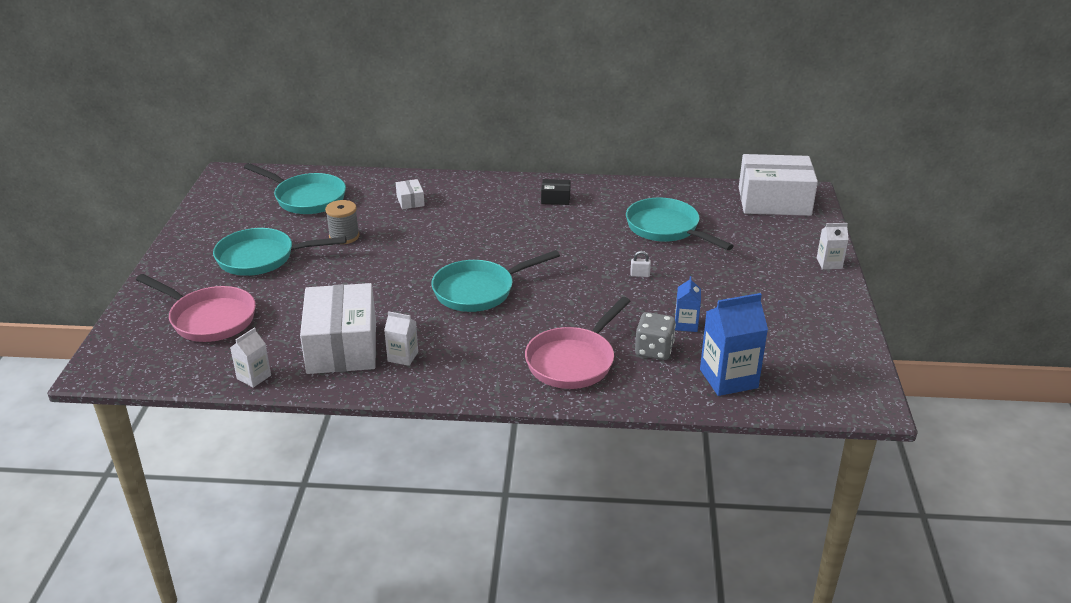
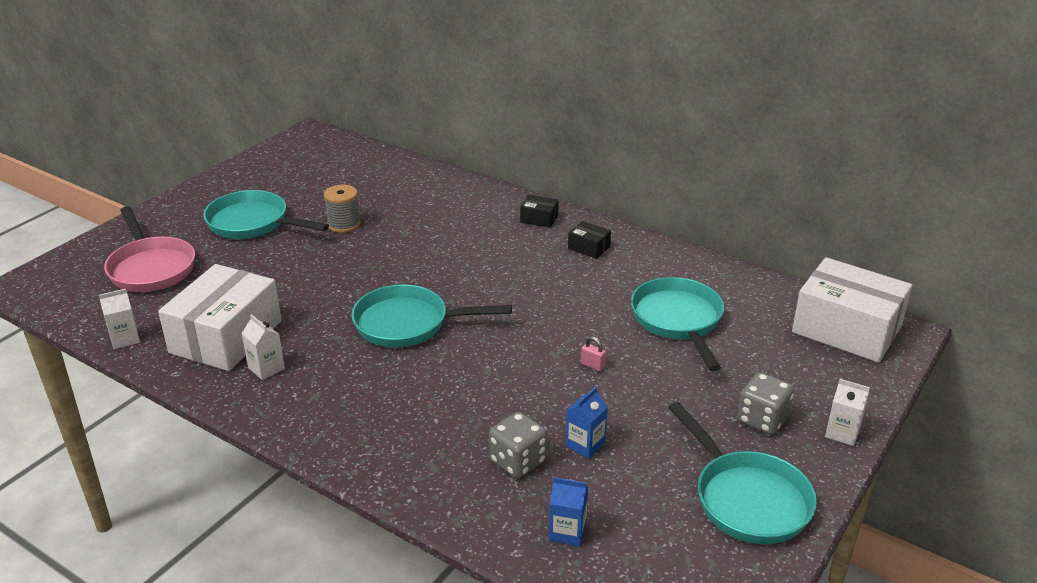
camera: 30 degrees right, 0 degrees up
(306, 198) = (351, 176): turquoise pan -> turquoise pan (747, 499)
(410, 201) = (441, 206): white box -> none
(497, 189) = (539, 219): none -> black box
(573, 361) = (420, 439): pink pan -> none
(640, 275) = (592, 365): white padlock -> pink padlock
(728, 378) = (567, 532): blue carton -> blue carton, size x0.55
(777, 271) = (762, 419): none -> grey dice

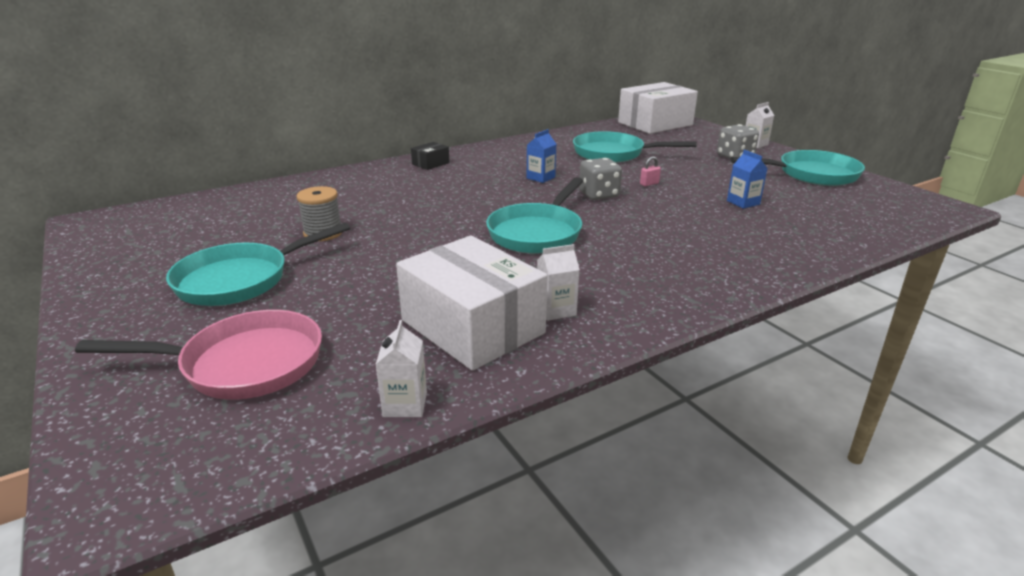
camera: 65 degrees left, 5 degrees down
(518, 461) = (756, 225): grey dice -> grey dice (599, 195)
(567, 532) = (841, 225): blue carton -> blue carton (540, 178)
(589, 247) = (493, 158): black box -> none

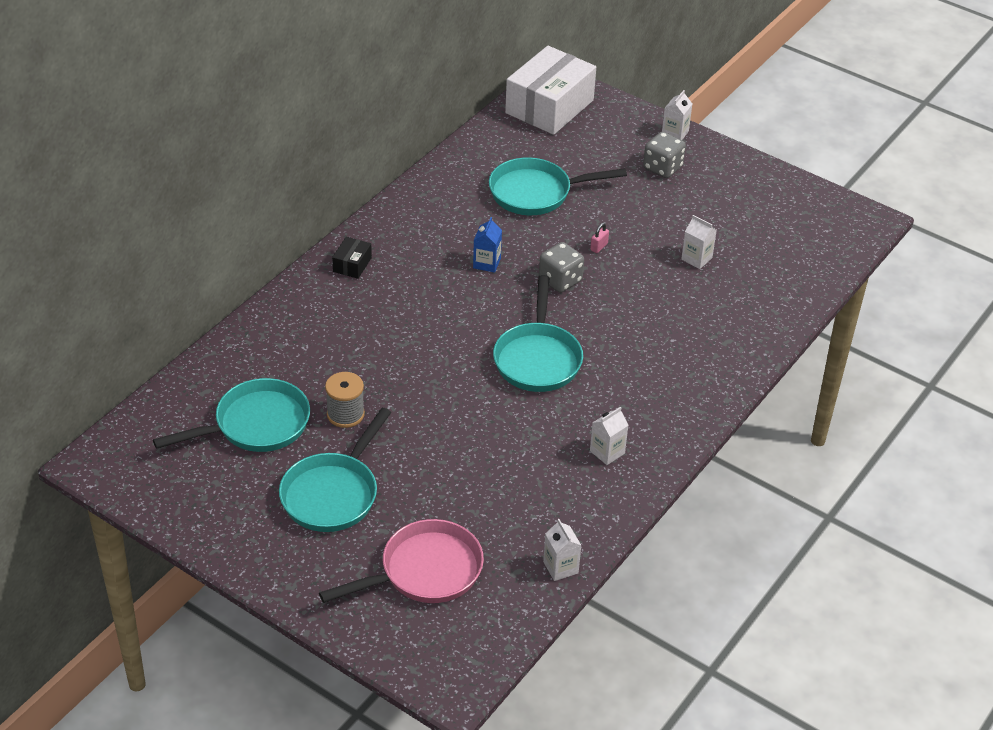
camera: 25 degrees left, 15 degrees up
(472, 327) = (557, 488): white box -> none
(743, 202) = (696, 258): blue carton -> white carton
(812, 174) = (746, 188): turquoise pan -> turquoise pan (256, 425)

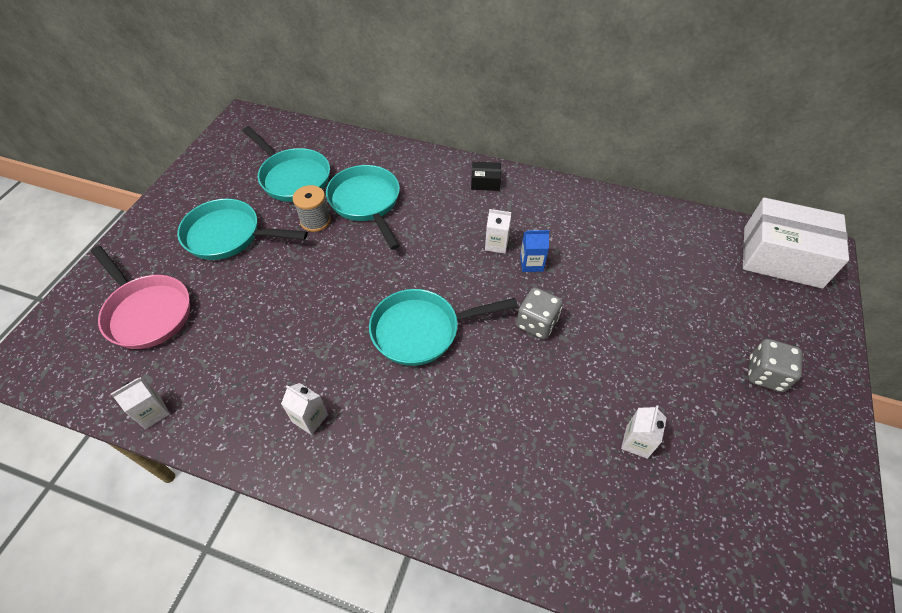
camera: 75 degrees right, 10 degrees up
(536, 193) = (648, 276): turquoise pan -> turquoise pan (366, 202)
(599, 247) = (602, 344): pink padlock -> none
(675, 133) = (832, 374): white carton -> white carton (496, 244)

